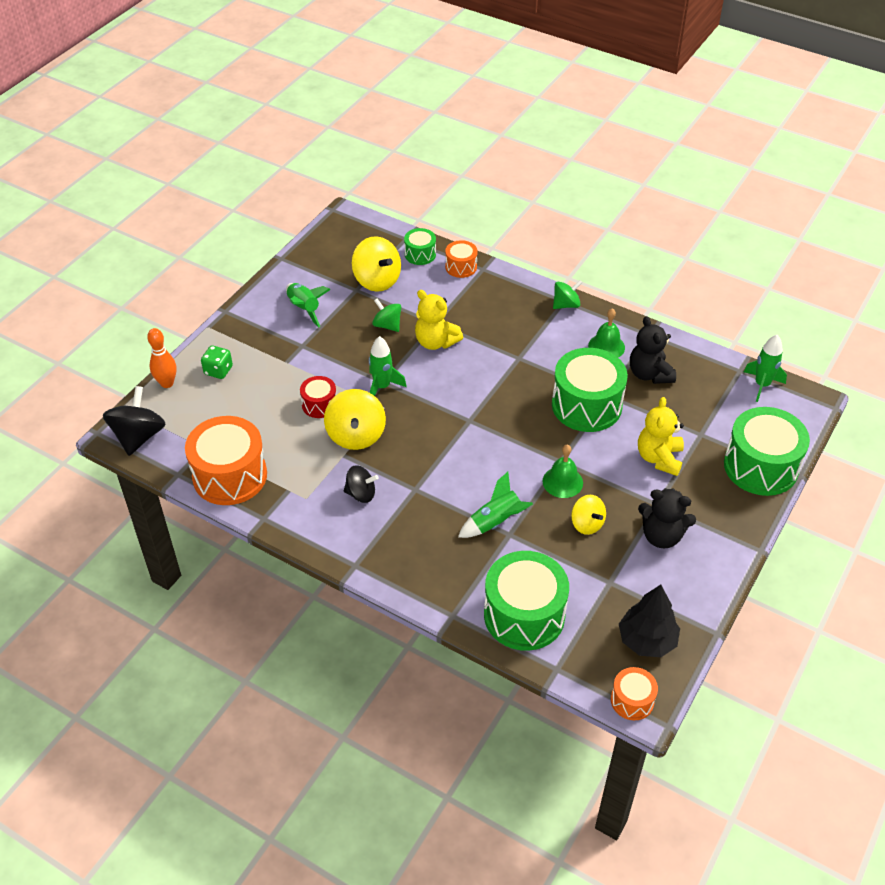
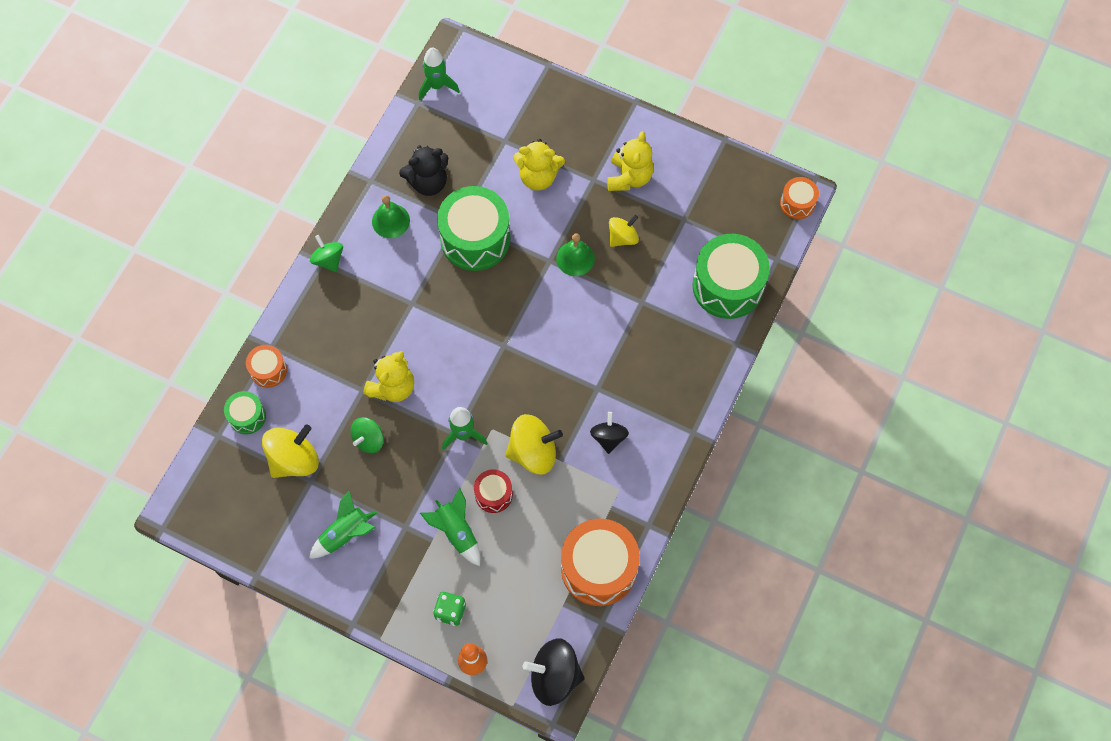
camera: 95 degrees left, 20 degrees up
(496, 522) = (629, 314): green rocket -> green rocket (456, 531)
(646, 640) = (739, 191): black tree -> none
(661, 536) = (629, 177): black teddy bear -> yellow teddy bear
(760, 466) = (540, 94): green drum -> none

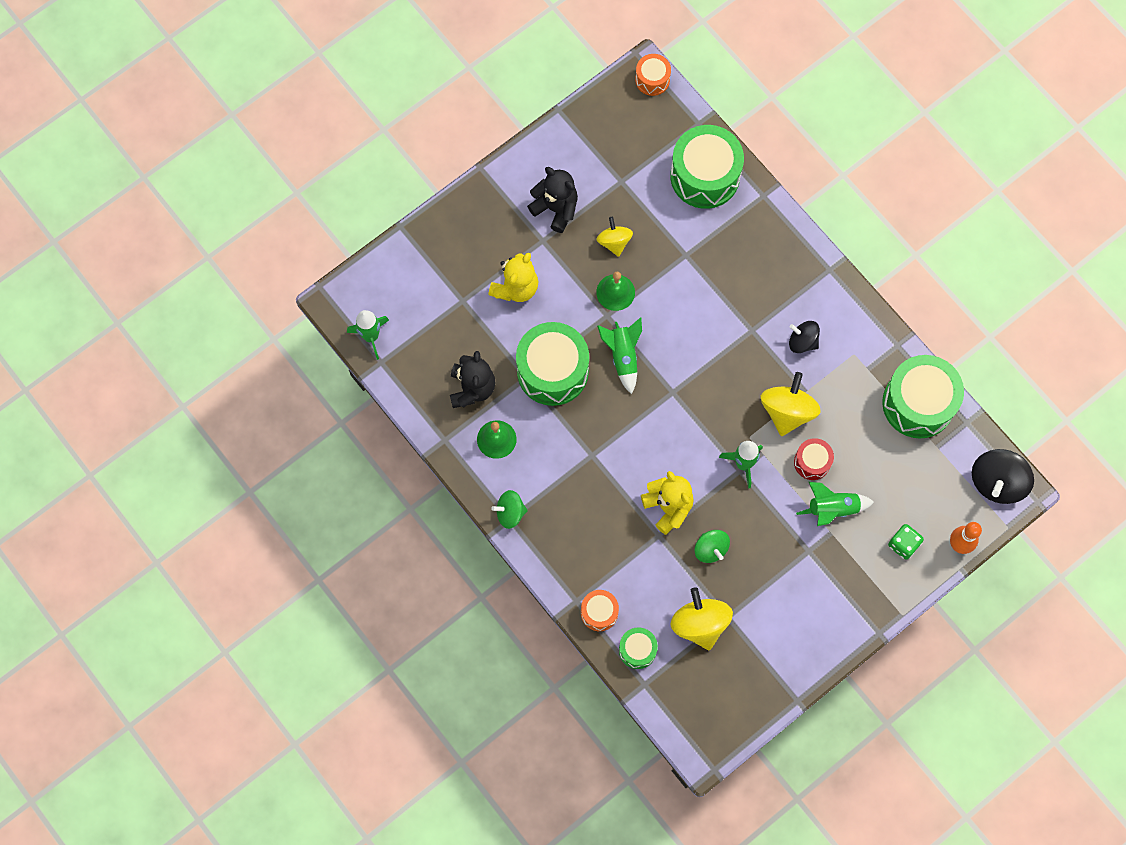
camera: 65 degrees left, 5 degrees up
(345, 534) = (792, 606): green rocket -> green rocket (623, 356)
(599, 568) = (918, 403): orange drum -> green drum
(629, 177) = (556, 208): yellow teddy bear -> black teddy bear

